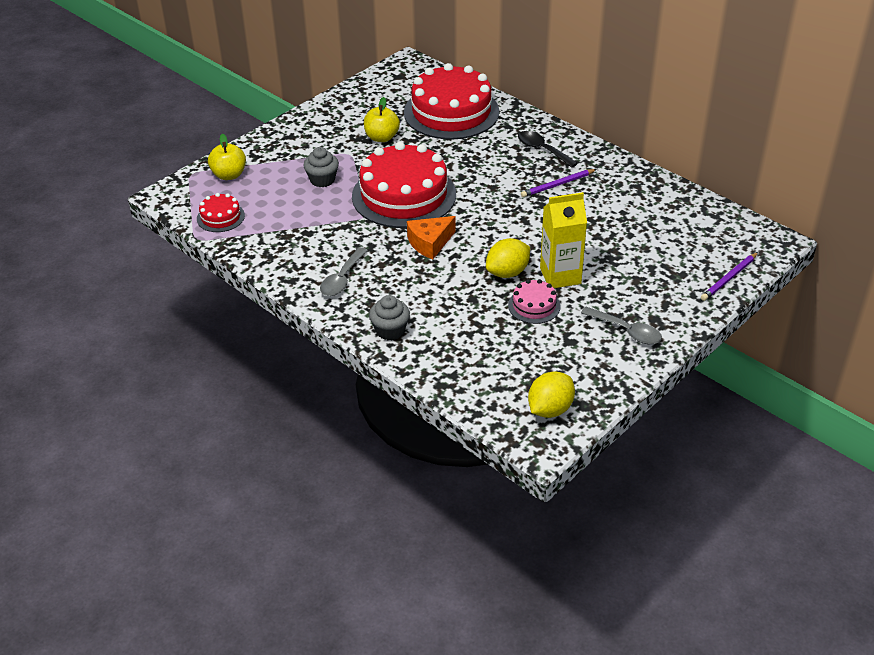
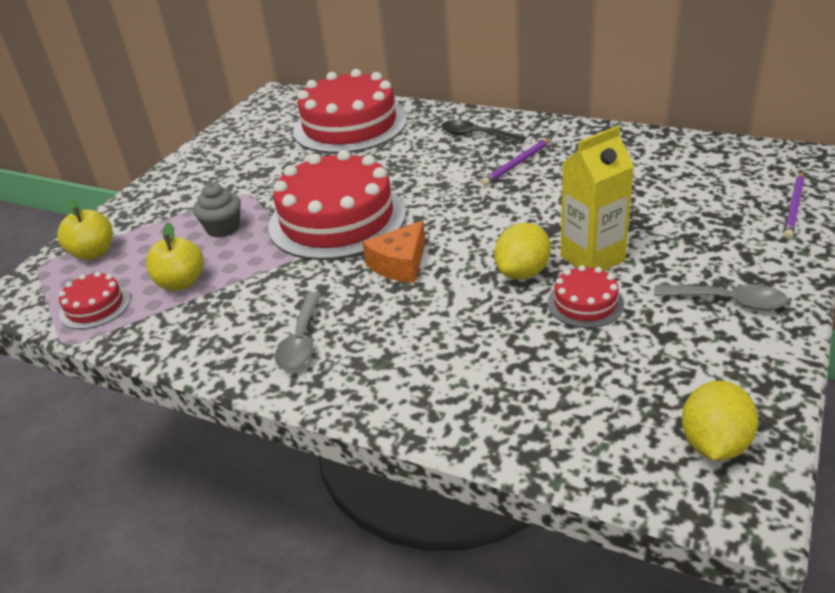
camera: 15 degrees left, 5 degrees down
(382, 137) = (279, 167): yellow apple -> yellow apple (181, 283)
(390, 330) = (406, 394): grey cupcake -> none
(534, 305) = (585, 303): pink cake -> red cake

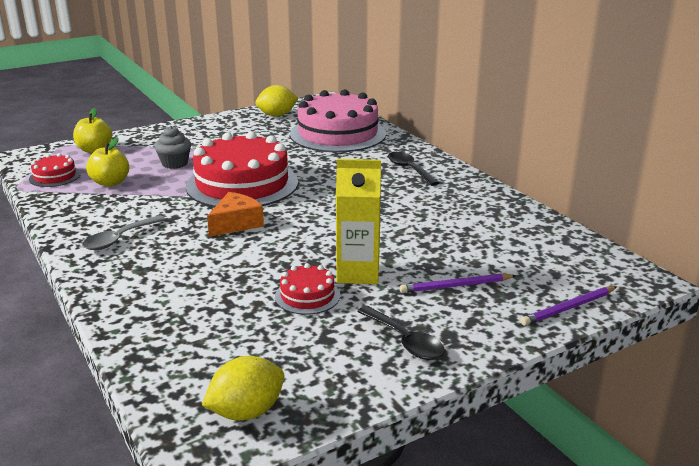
camera: 30 degrees right, 10 degrees down
(350, 125) = (338, 134): red cake -> pink cake
(400, 264) = (236, 224): orange cheese -> orange cheese turned 150 degrees clockwise
(517, 164) = (407, 197): purple pencil -> purple pencil (456, 286)
(523, 272) = (299, 261): yellow lemon -> yellow lemon (277, 115)
(728, 301) = (405, 341): grey spoon -> black spoon

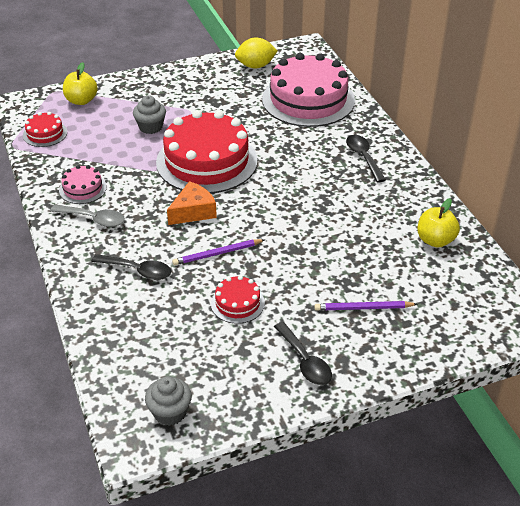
camera: 10 degrees right, 15 degrees up
(103, 215) = (83, 189): none -> pink cake
(110, 183) = (92, 147): yellow apple -> yellow apple (435, 240)
(119, 239) = (93, 219): grey spoon -> grey spoon turned 120 degrees counterclockwise
(179, 278) = (138, 270): none -> black spoon
(246, 412) = (170, 412): yellow lemon -> grey cupcake
(358, 273) = (285, 283): yellow carton -> none
(568, 308) = (451, 345): purple pencil -> purple pencil (217, 254)

